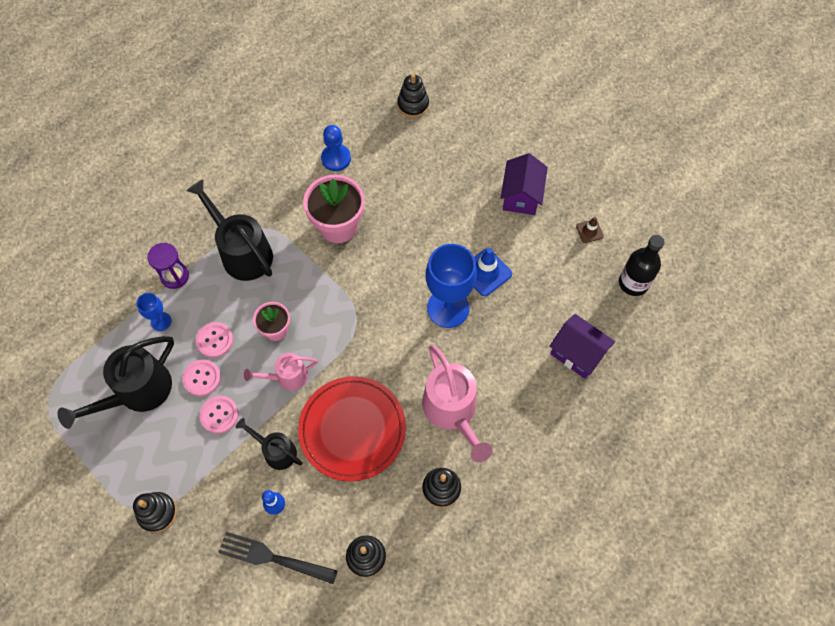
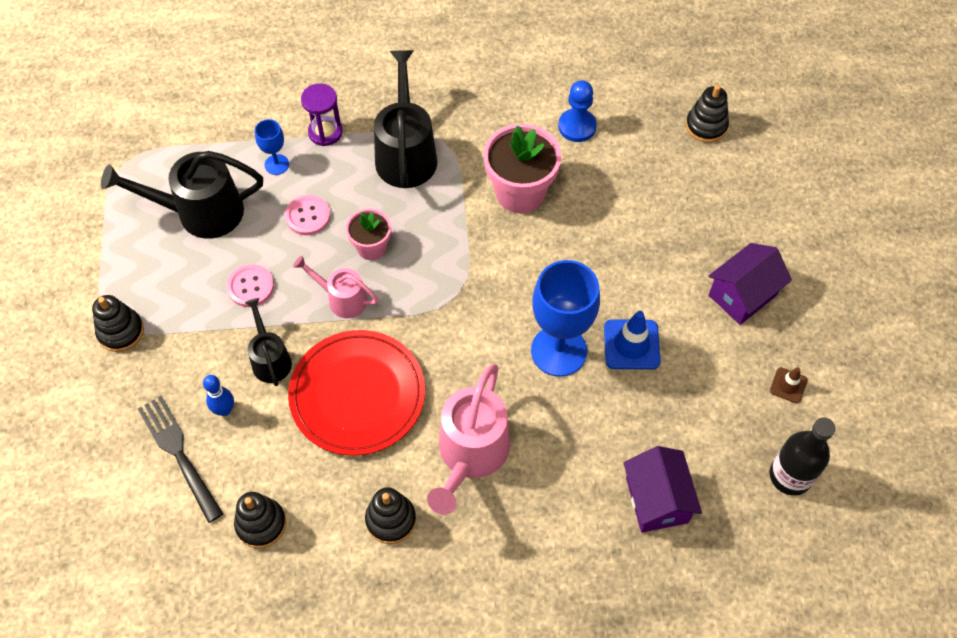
camera: 40 degrees right, 5 degrees down
(202, 378) = (266, 242): pink button -> none

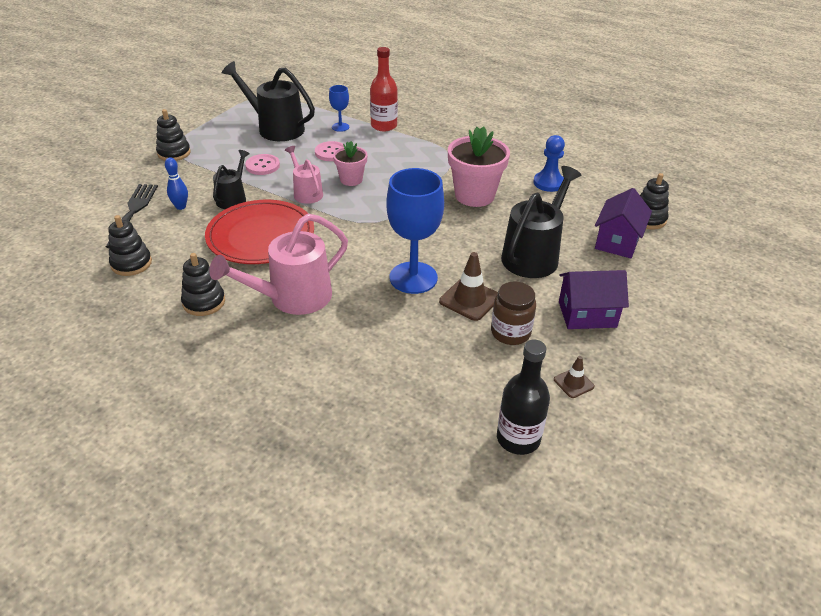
camera: 35 degrees right, 20 degrees down
(325, 132) = (384, 126): purple hourglass -> red bottle
(406, 153) = (421, 151): black watering can -> black watering can (534, 255)
(631, 344) = (469, 299): blue traffic cone -> brown traffic cone
(656, 500) = (392, 392): purple house -> purple house (617, 241)
(697, 362) = (510, 332): none -> brown jar

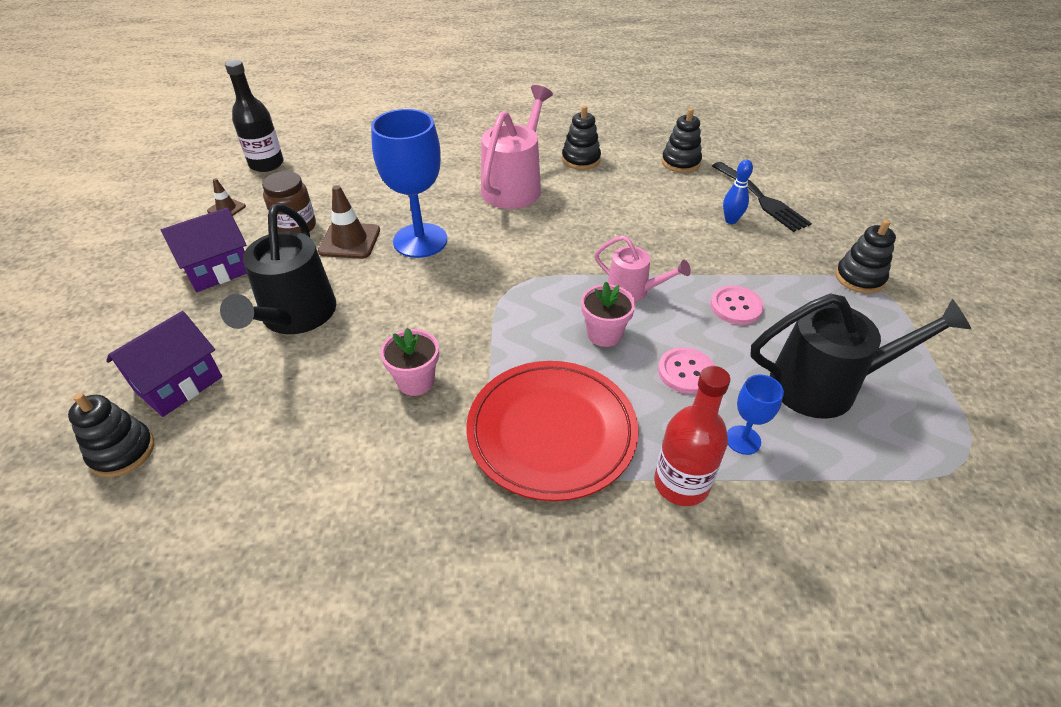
camera: 150 degrees right, 5 degrees up
(233, 198) = (698, 250): black watering can -> none
(261, 236) = (611, 223): red plate -> red plate (551, 432)
(474, 195) = (416, 381): pink flower pot -> pink flower pot, size x0.58
(548, 183) = (306, 465): blue pawn -> none
(617, 241) = (178, 383): purple house -> purple house turned 45 degrees clockwise

